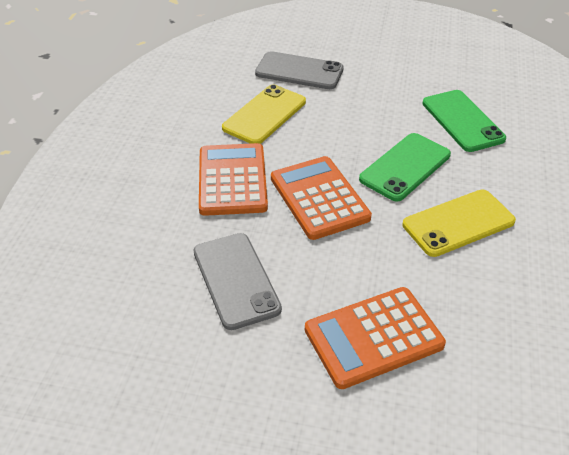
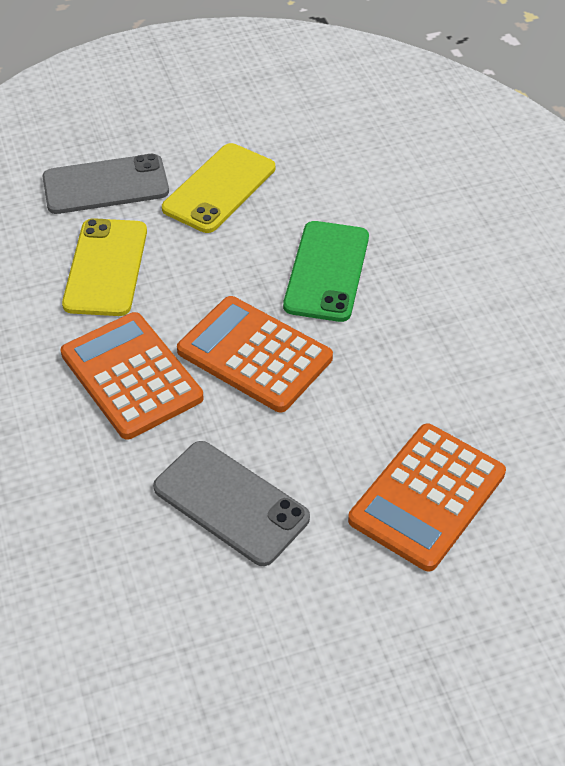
camera: 30 degrees left, 5 degrees up
(458, 223) = (430, 319): yellow phone -> yellow phone (219, 188)
(462, 121) = (353, 182): green phone -> none

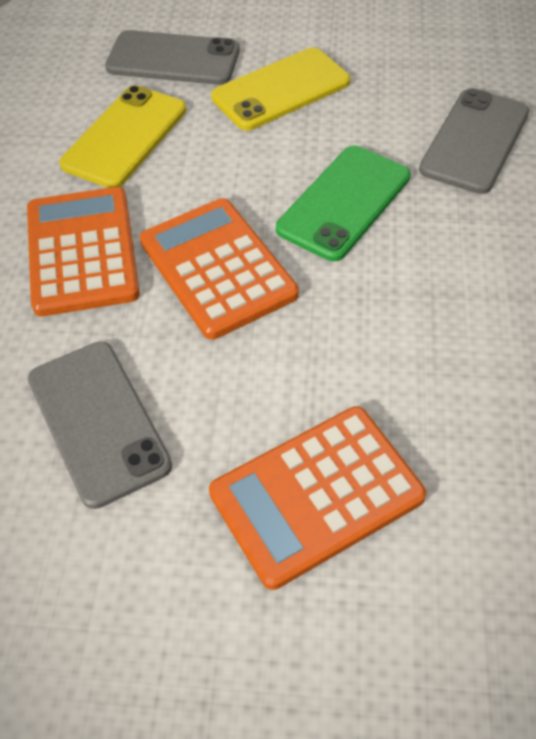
camera: 25 degrees right, 5 degrees up
(403, 191) = (474, 141): none -> grey phone

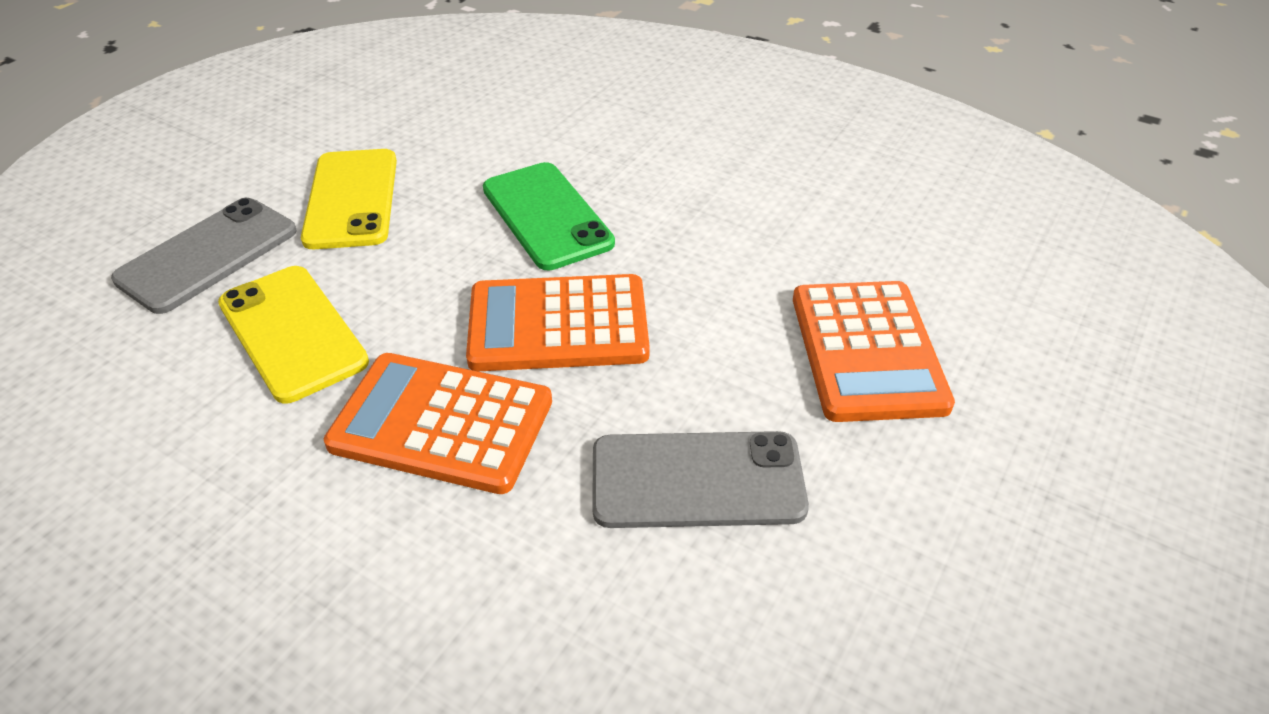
camera: 65 degrees left, 10 degrees down
(474, 141) = (543, 121): grey phone -> none

